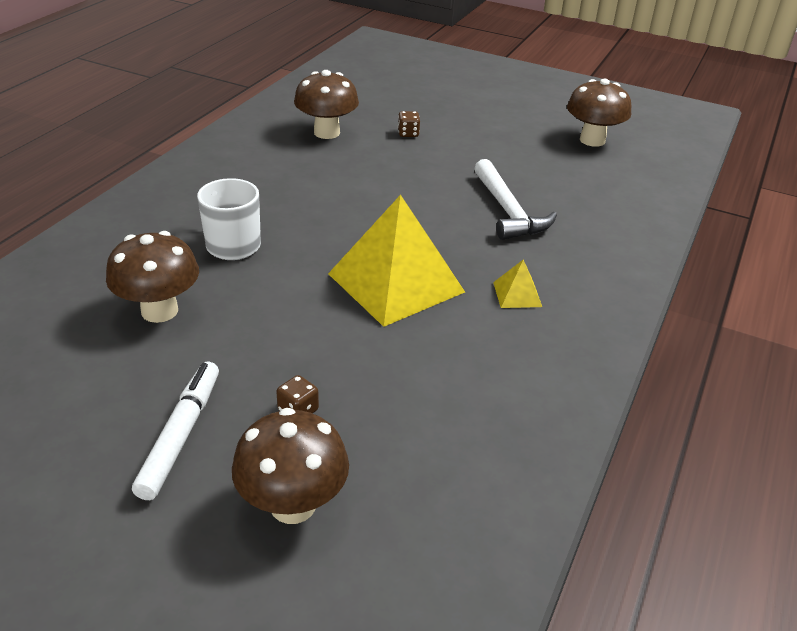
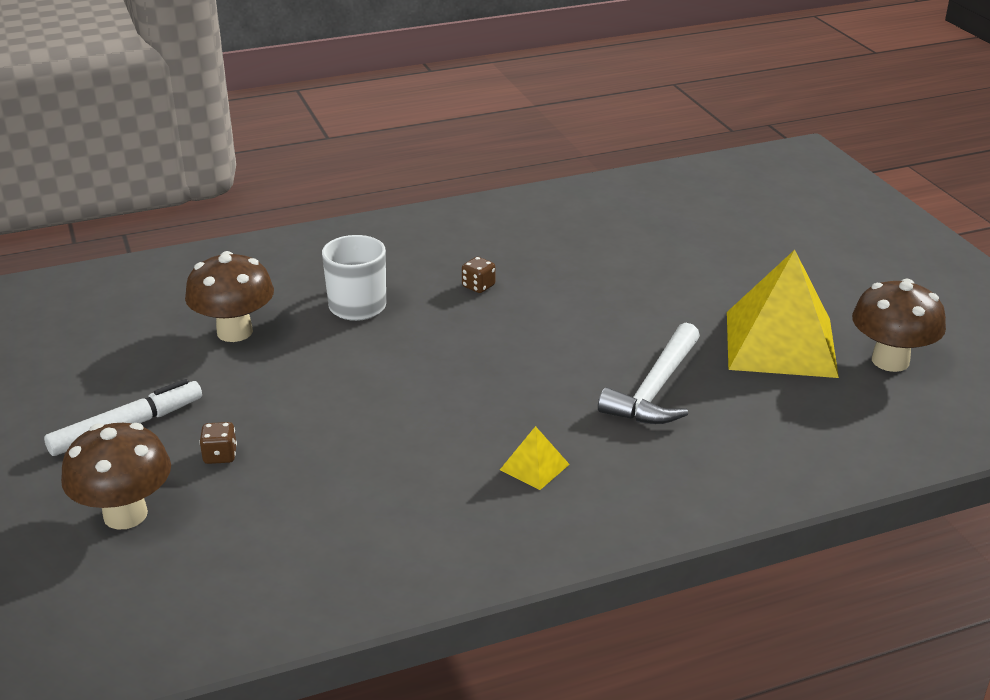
camera: 45 degrees right, 5 degrees down
(327, 132) = (592, 237): brown mushroom -> none
(396, 283) = (441, 401): yellow pyramid -> yellow pyramid (780, 343)
(408, 133) = (676, 269): brown dice -> brown dice (478, 286)

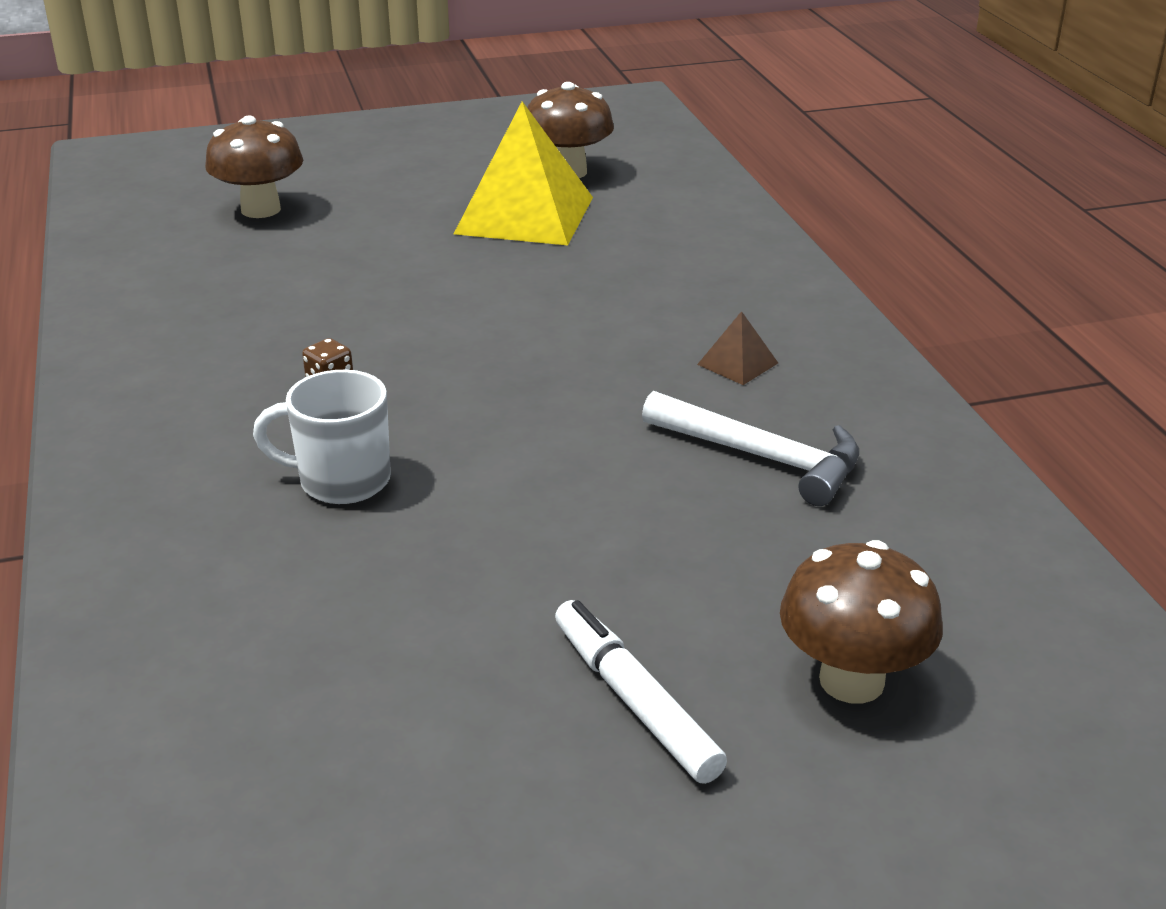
camera: 85 degrees left, 0 degrees up
(220, 455) = (712, 597): brown dice -> none
(235, 332) = (379, 600): brown mushroom -> brown mushroom (261, 209)
(534, 467) = (737, 363): yellow pyramid -> brown pyramid
(655, 389) = (598, 285): white hammer -> white hammer (762, 457)

